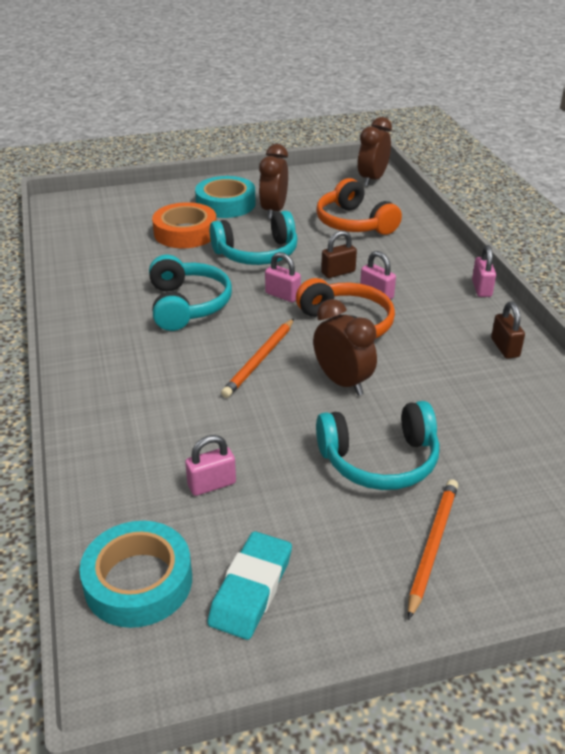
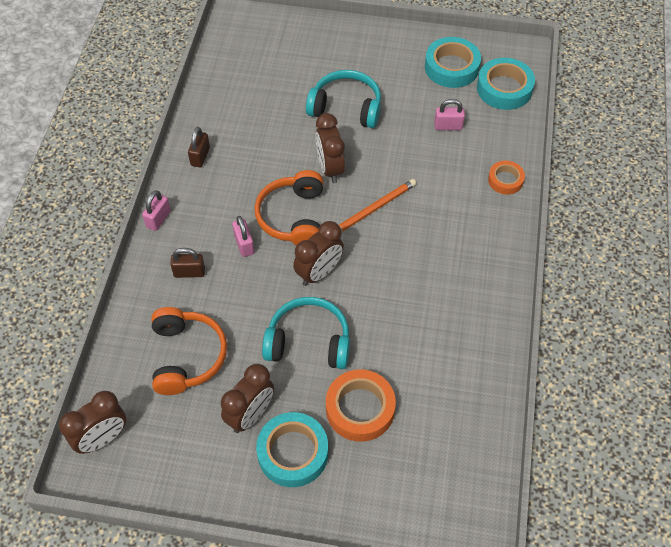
camera: 155 degrees left, 20 degrees up
(99, 439) = (505, 180): none -> orange tape
(187, 305) = (402, 290): turquoise headphones -> none
(251, 589) = (451, 67): turquoise eraser -> turquoise tape
(282, 295) = (319, 273): pink padlock -> brown clock
(338, 272) = (255, 285): brown padlock -> brown padlock (189, 272)
(432, 546) = (353, 57): orange pencil -> none

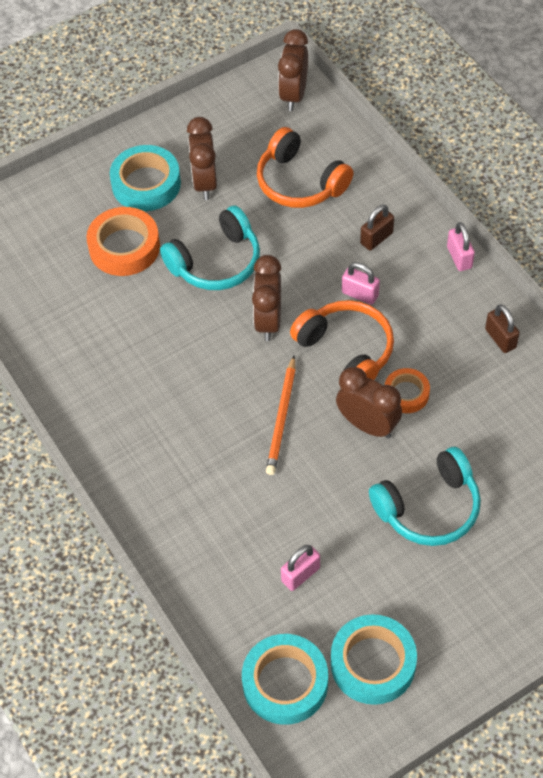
camera: 140 degrees right, 0 degrees up
(505, 180) = (181, 555): orange tape -> orange tape (406, 394)

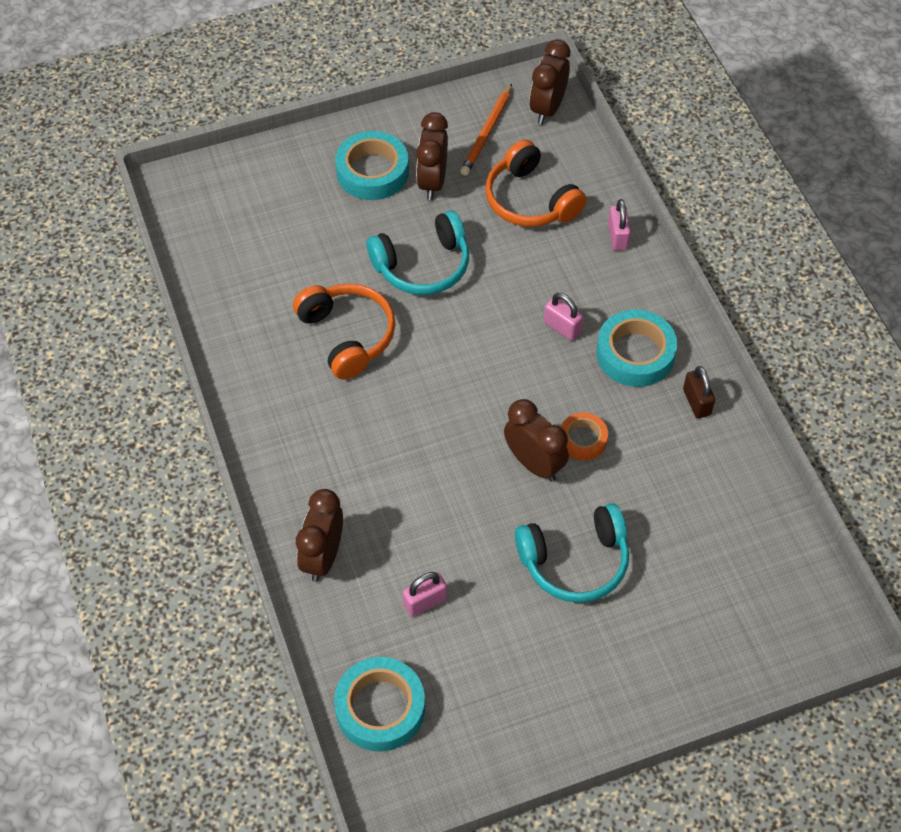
camera: 10 degrees right, 0 degrees up
(124, 247) = (333, 232): orange tape -> none
(268, 321) = (460, 336): brown clock -> brown clock (323, 557)
(282, 418) = (448, 439): orange pencil -> orange pencil (487, 133)
(346, 351) = (532, 383): orange headphones -> orange headphones (347, 335)
(373, 663) = (475, 708): turquoise tape -> turquoise tape (635, 354)
(376, 238) = (594, 273): brown padlock -> none
(459, 257) = (676, 309): pink padlock -> pink padlock (617, 237)

